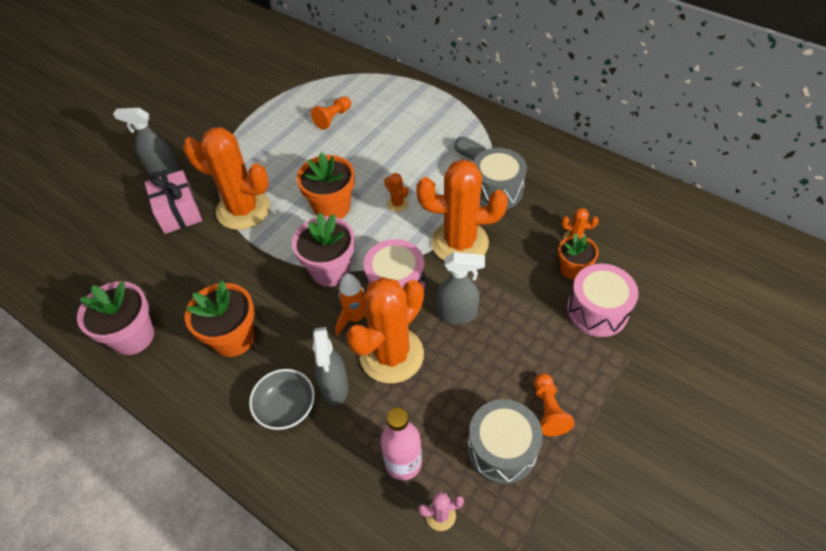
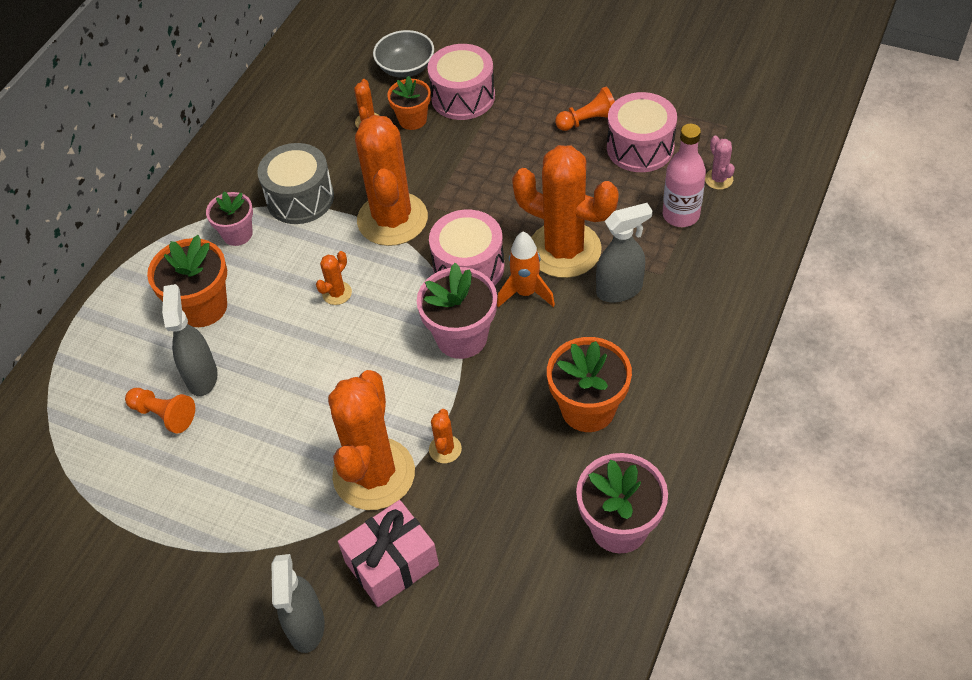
camera: 100 degrees left, 0 degrees up
(243, 248) = (445, 449): none -> orange cactus
(286, 408) = (658, 326): grey bowl -> grey bowl (406, 67)
(332, 207) = (353, 365): orange flower pot -> orange flower pot (202, 307)
(457, 314) = (495, 204): grey spray bottle -> grey spray bottle (202, 376)
(470, 155) = (237, 234): grey capsule -> pink flower pot
(501, 449) = (640, 147): grey drum -> pink drum

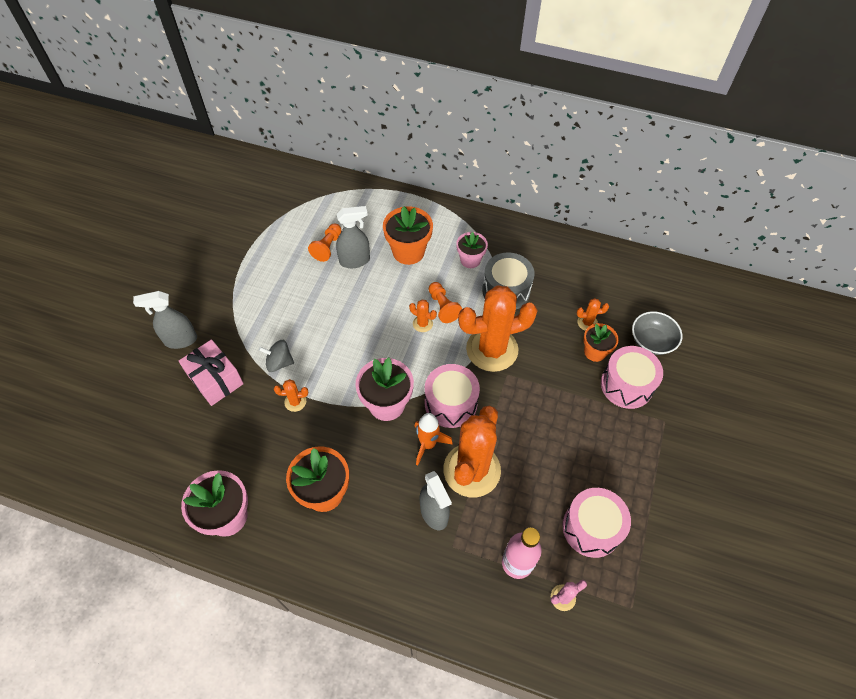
camera: 80 degrees right, 5 degrees up
(374, 474) = (279, 362): orange cactus -> grey spinning top
(588, 121) = (616, 483): orange pawn -> orange pawn (443, 307)

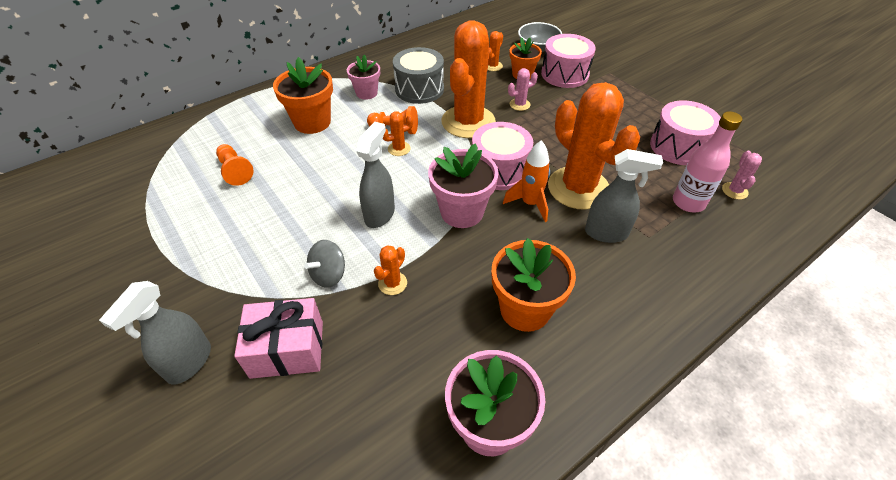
camera: 55 degrees left, 10 degrees down
(355, 261) = (277, 159): grey spray bottle -> grey spray bottle (380, 214)
(547, 373) = (519, 104): none -> pink cactus

